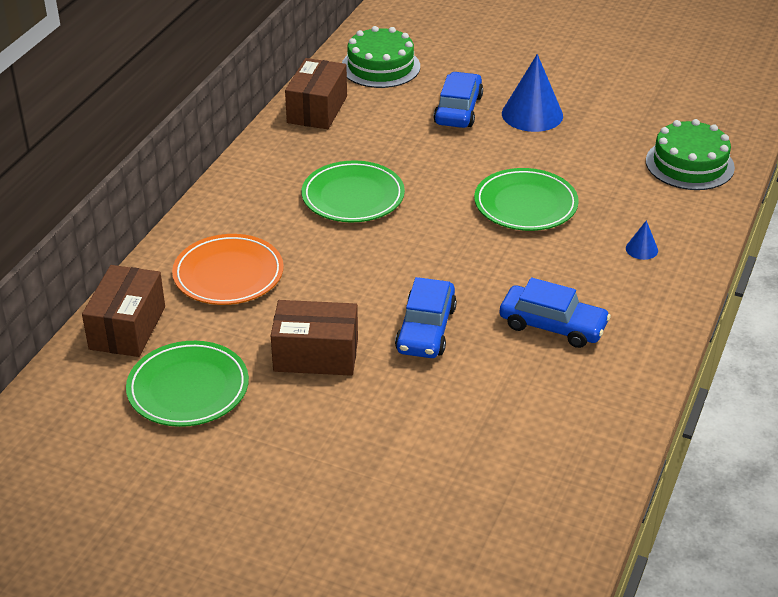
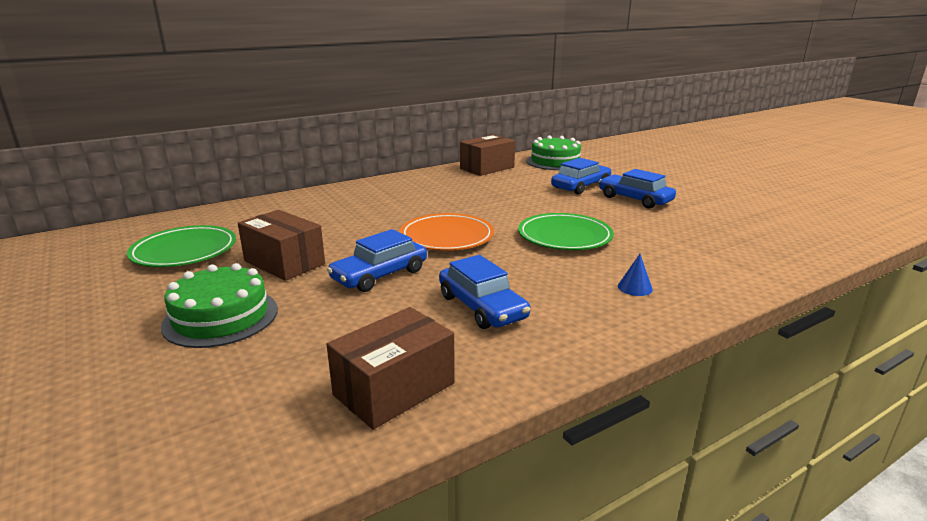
camera: 35 degrees right, 15 degrees down
(127, 328) = (215, 217): brown box -> brown box (394, 389)
(228, 274) = (311, 213): orange plate -> orange plate (447, 237)
(353, 197) = (446, 203): green plate -> none
(532, 114) = (635, 199): blue cone -> blue car
(689, 164) = (748, 253): green cake -> green cake (221, 317)

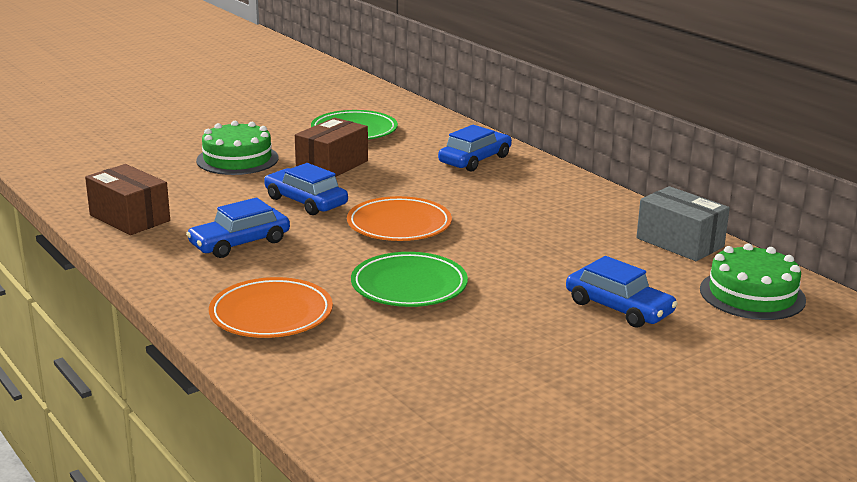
camera: 85 degrees right, 0 degrees up
(487, 168) = (680, 242): brown box -> grey box
(635, 199) = (570, 345): blue car -> blue car (475, 160)
(635, 287) = (271, 314): blue cone -> orange plate

